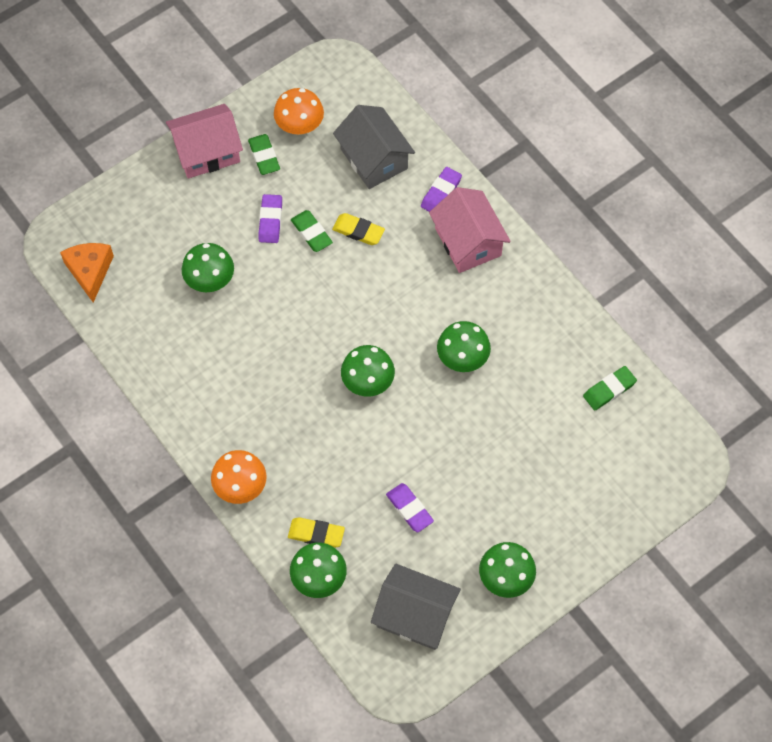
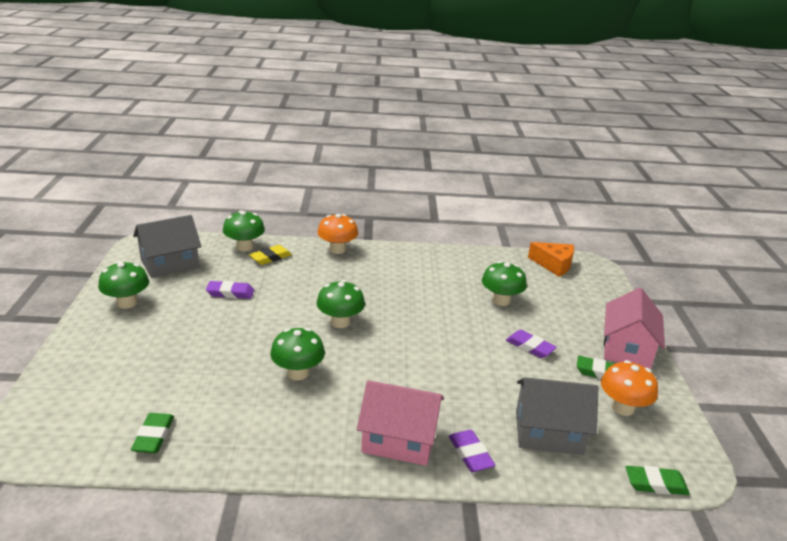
camera: 125 degrees right, 35 degrees down
(311, 233) = (498, 360): green eraser -> green eraser (655, 484)
(358, 231) = (476, 383): yellow eraser -> none

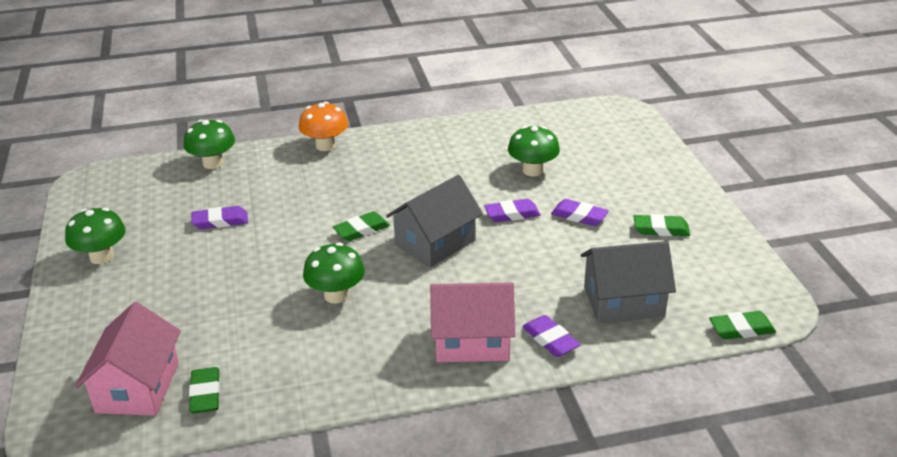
camera: 10 degrees left, 5 degrees up
(169, 263) = (130, 200): grey house -> grey house (435, 242)
(270, 258) = (250, 170): yellow eraser -> none
(340, 322) = (361, 230): green mushroom -> green eraser
(471, 334) = (512, 214): none -> purple eraser
(554, 265) = (579, 118): orange cheese -> none
(622, 408) = (692, 261): orange mushroom -> none
(627, 348) = (681, 197): pink house -> pink house (137, 387)

